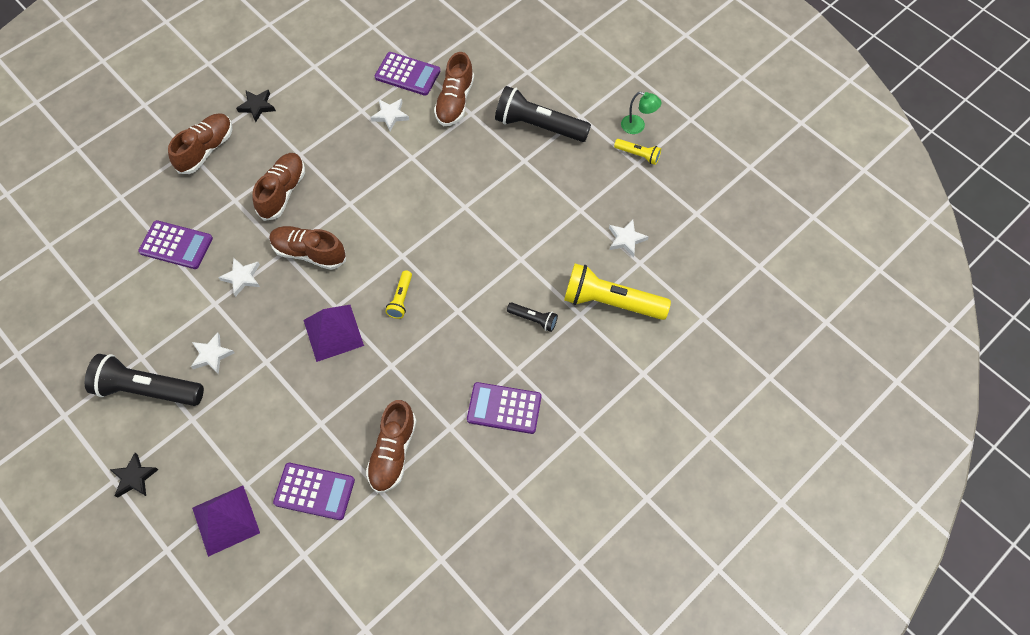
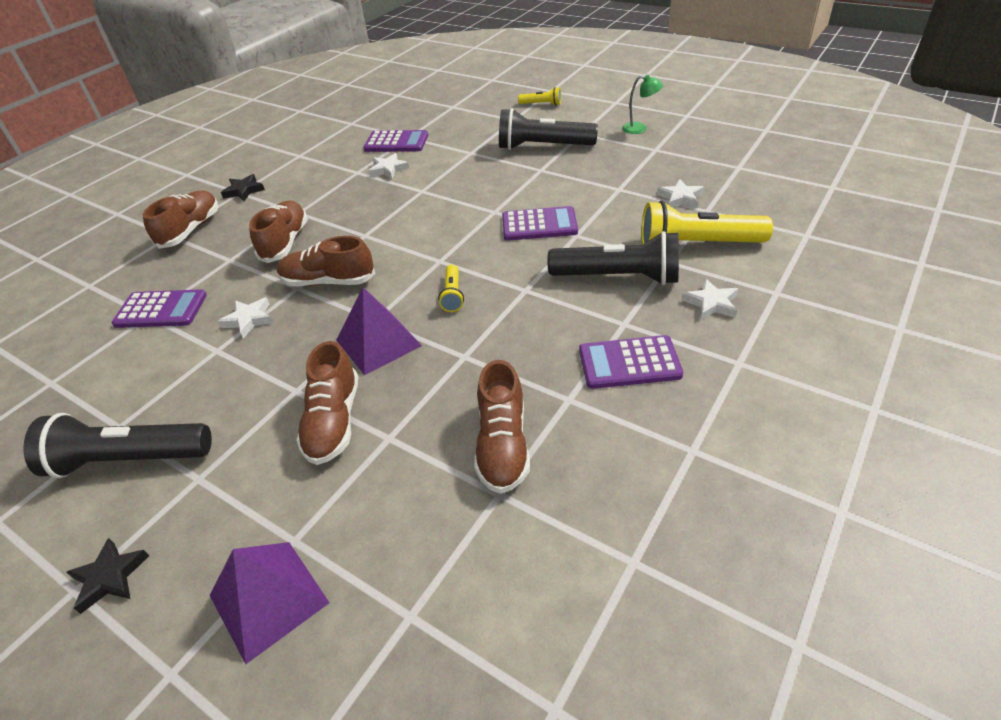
camera: 10 degrees left, 20 degrees down
(212, 355) = (219, 401): white star -> white star (711, 303)
(314, 491) = (403, 521): purple calculator -> purple calculator (539, 225)
(455, 101) = (451, 149): brown shoe -> brown shoe (334, 421)
(533, 319) = (618, 277): black flashlight -> black flashlight, size x2.06
(638, 155) = (652, 144): yellow flashlight -> yellow flashlight (541, 104)

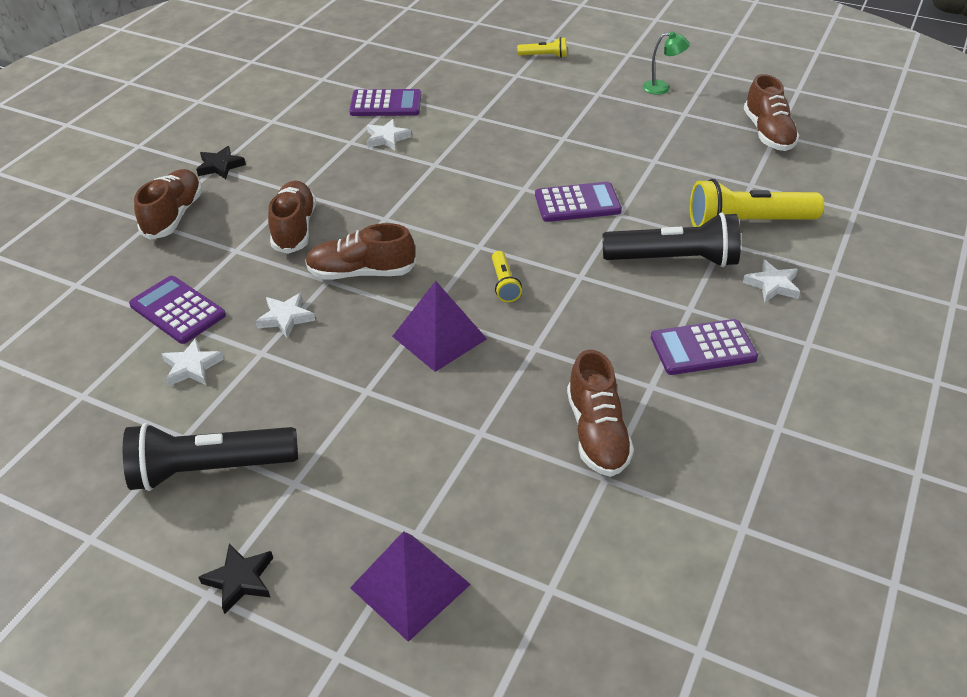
camera: 10 degrees left, 0 degrees up
(161, 310) = (177, 310): purple calculator -> purple calculator turned 135 degrees counterclockwise
(334, 421) = (418, 420): brown shoe -> brown shoe (768, 133)
(543, 147) = (558, 110): black flashlight -> none
(680, 198) = (721, 170): white star -> white star (192, 367)

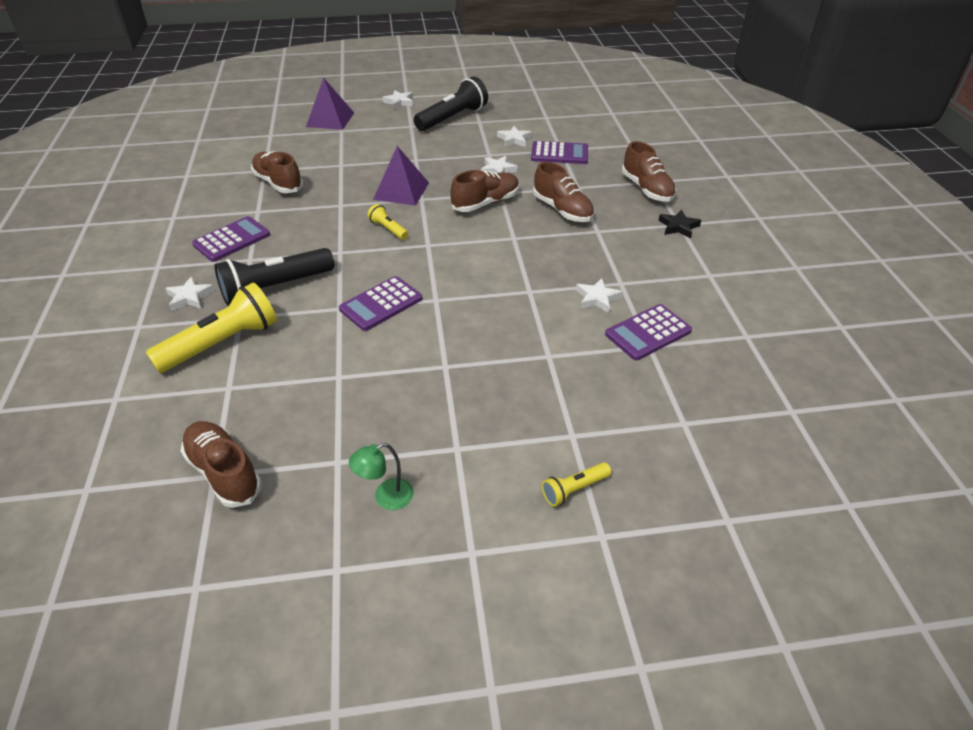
camera: 145 degrees right, 0 degrees up
(240, 580) = (399, 102): black star -> white star

